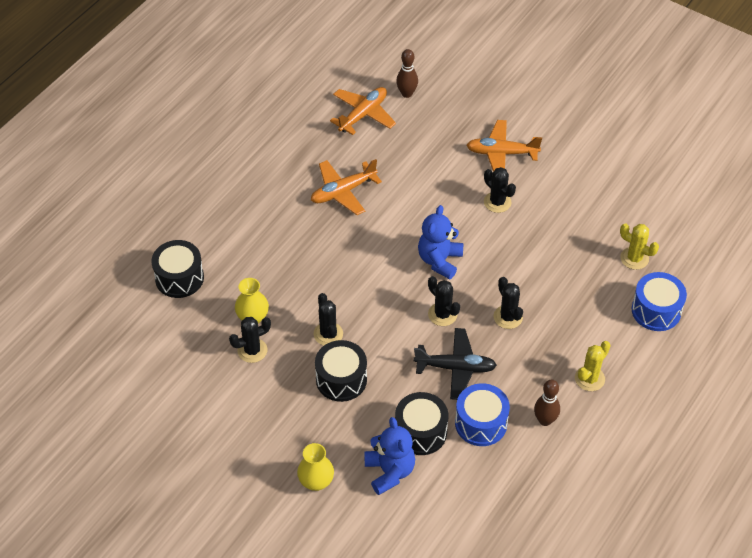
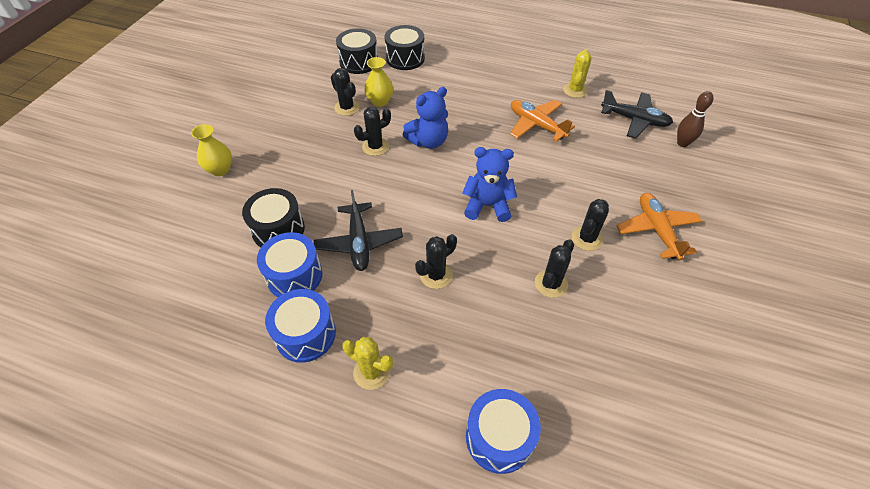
camera: 75 degrees right, 0 degrees up
(341, 379) = (328, 164): black drum -> black drum (359, 62)
(363, 115) = (634, 120): orange plane -> black plane
(389, 471) = (232, 215): blue teddy bear -> blue teddy bear (428, 141)
(442, 314) = (422, 220): black cactus -> black cactus (551, 283)
(545, 420) = (305, 334): brown bowling pin -> blue drum
(634, 258) = (574, 396): yellow cactus -> yellow cactus (575, 90)

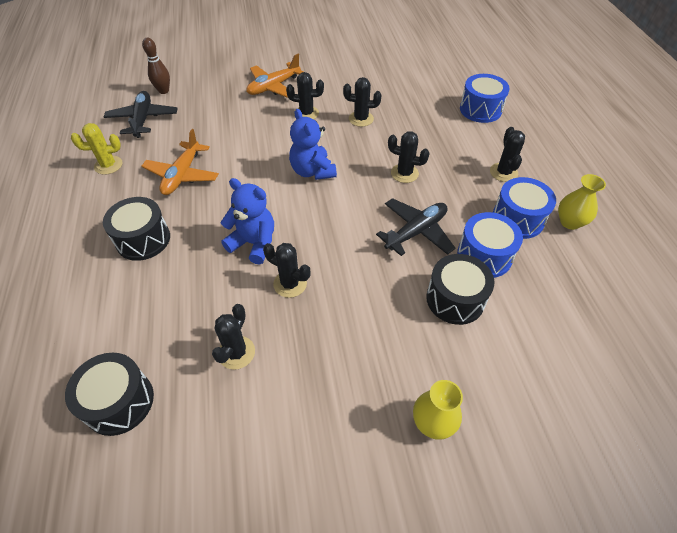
camera: 120 degrees left, 0 degrees up
(372, 372) = (503, 172): yellow cactus -> black cactus
(380, 101) = (205, 323): yellow vase -> yellow vase (570, 222)
(405, 58) = (90, 344): black drum -> black drum (143, 239)

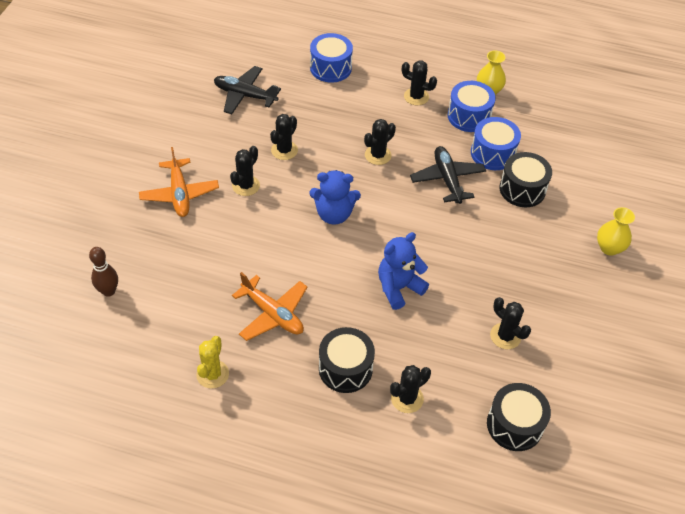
camera: 65 degrees left, 0 degrees up
(143, 119) = (151, 324): black plane -> black plane (245, 95)
(290, 284) = (456, 279): black cactus -> black cactus (407, 398)

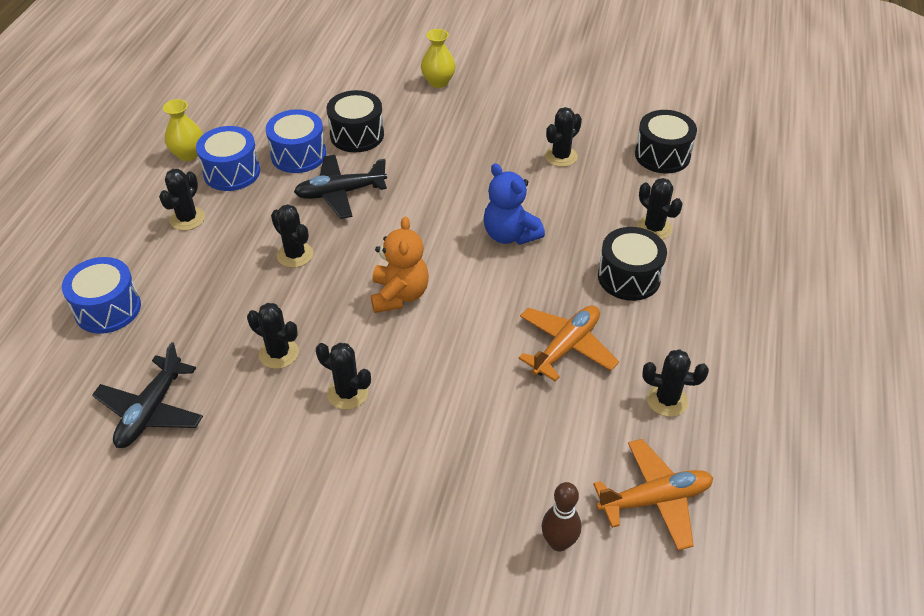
camera: 90 degrees left, 5 degrees down
(179, 194) = (363, 475): orange plane -> orange plane (654, 499)
(212, 374) = (667, 400): yellow cactus -> black cactus
(334, 214) = (399, 295): blue teddy bear -> orange teddy bear

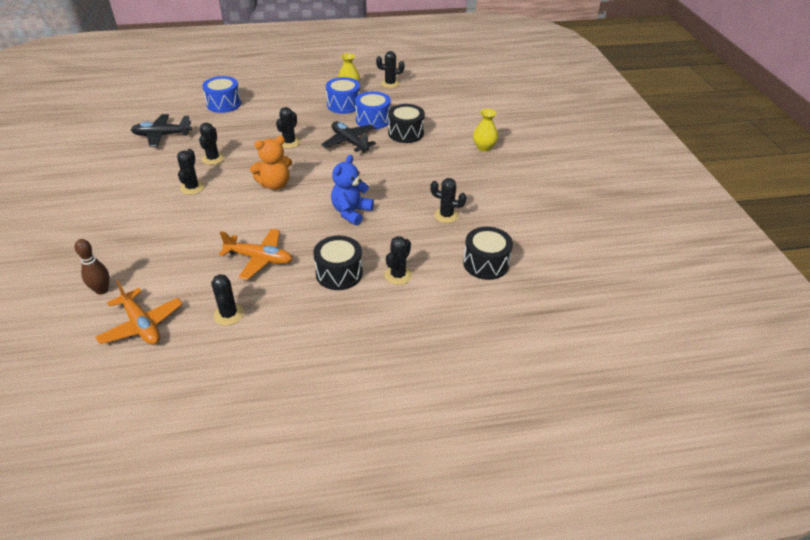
camera: 65 degrees right, 5 degrees down
(187, 219) = (299, 104): black cactus -> black cactus (390, 84)

